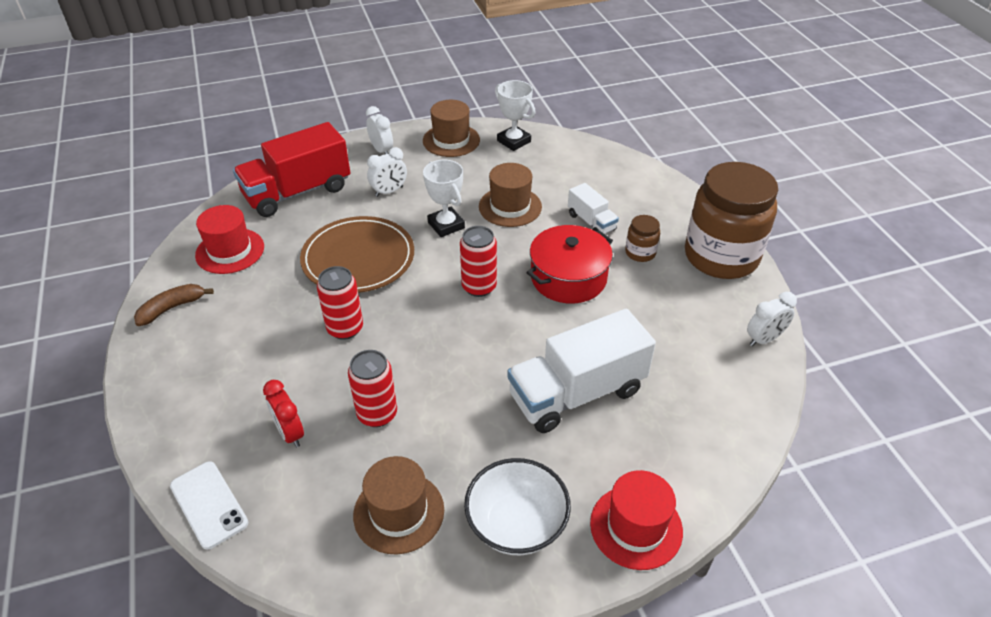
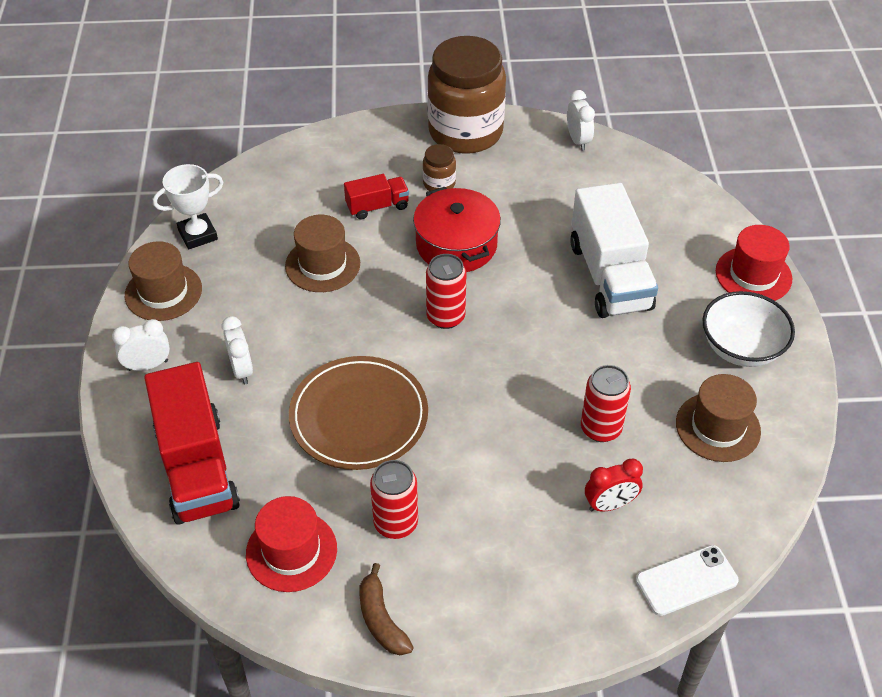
camera: 75 degrees left, 5 degrees up
(345, 328) = (473, 442): red can -> red can (395, 523)
(446, 225) = (331, 326): white trophy -> none
(591, 222) = (377, 206): white truck -> red truck

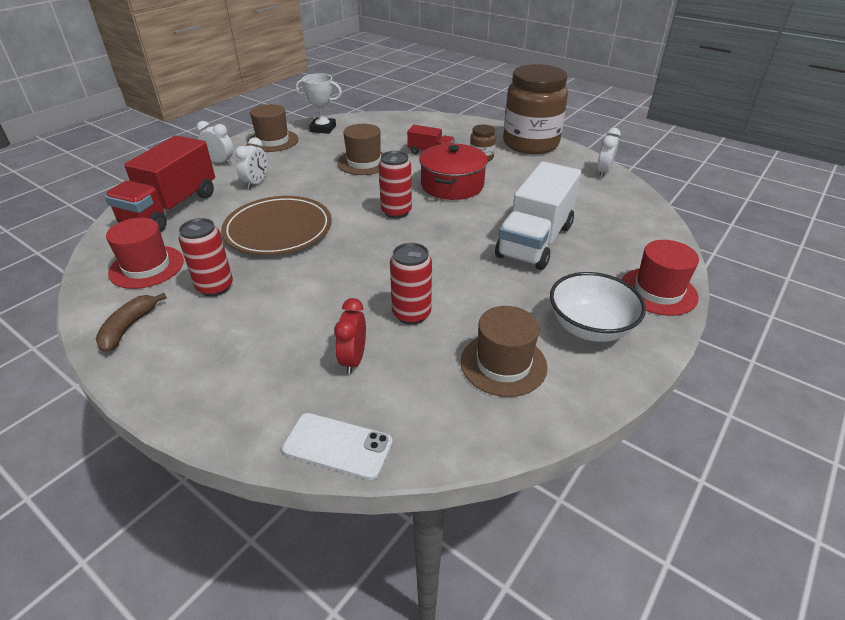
camera: 40 degrees right, 10 degrees down
(610, 504) = (353, 360): red clock -> red clock turned 75 degrees clockwise

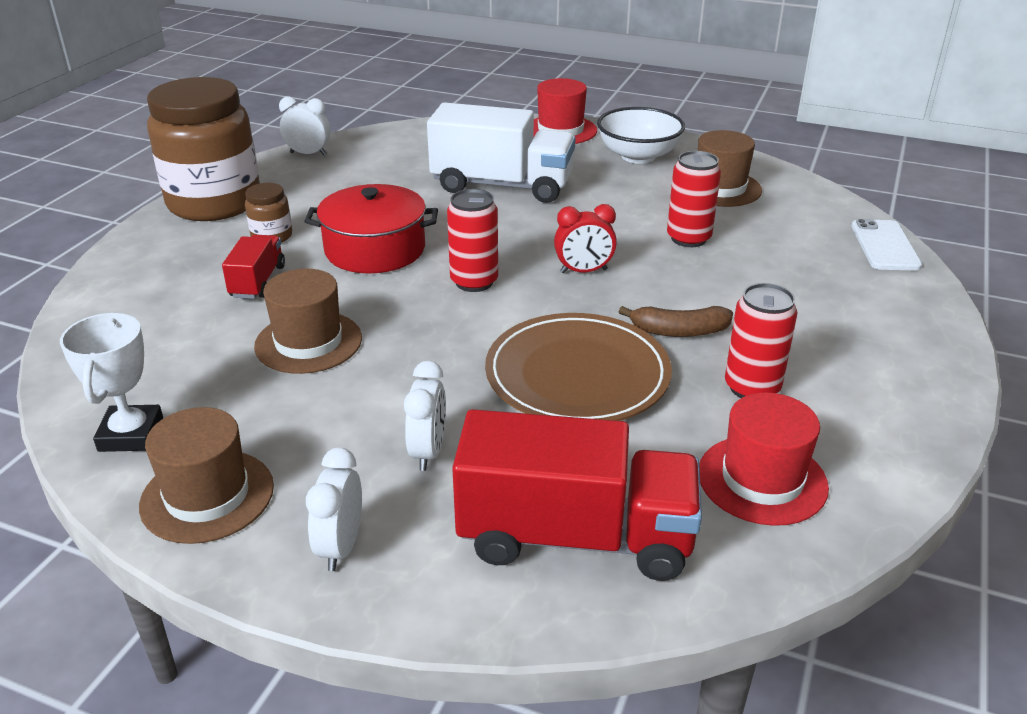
camera: 105 degrees left, 5 degrees down
(128, 328) = (887, 432): brown banana -> brown banana (679, 331)
(256, 183) = (428, 452): white clock -> white clock turned 90 degrees clockwise
(353, 360) = (783, 258): red clock -> red clock (583, 271)

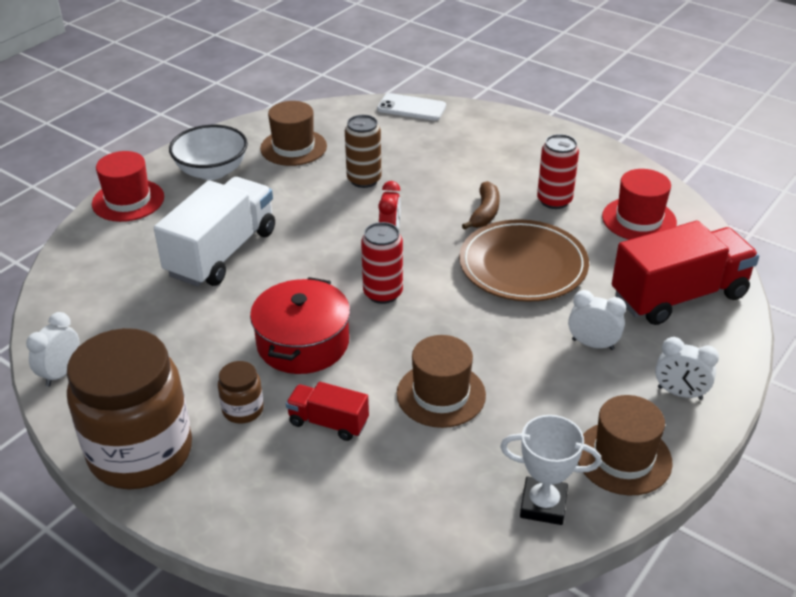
camera: 75 degrees left, 5 degrees up
(575, 537) = (678, 296): red truck -> red truck turned 45 degrees clockwise
(688, 238) = (364, 180): red can -> brown can

